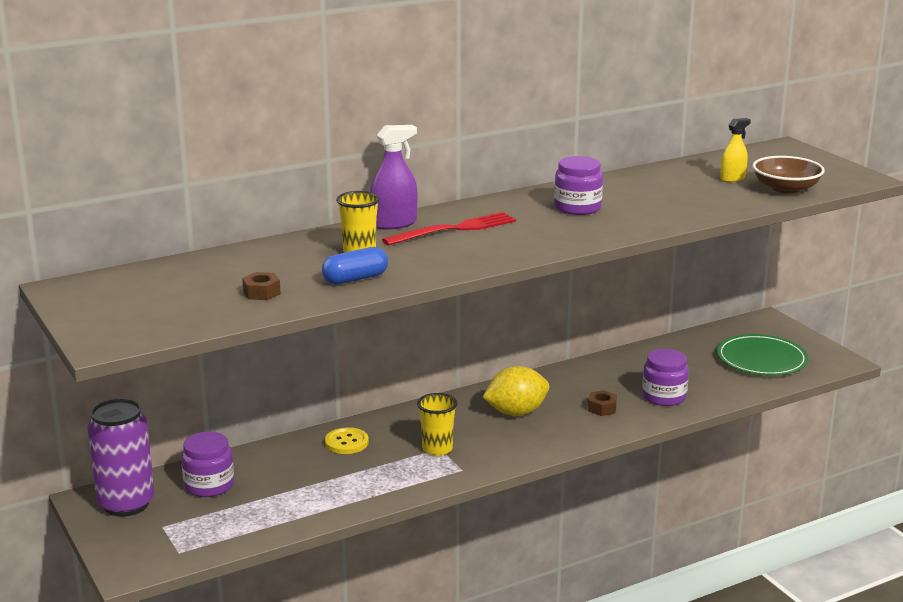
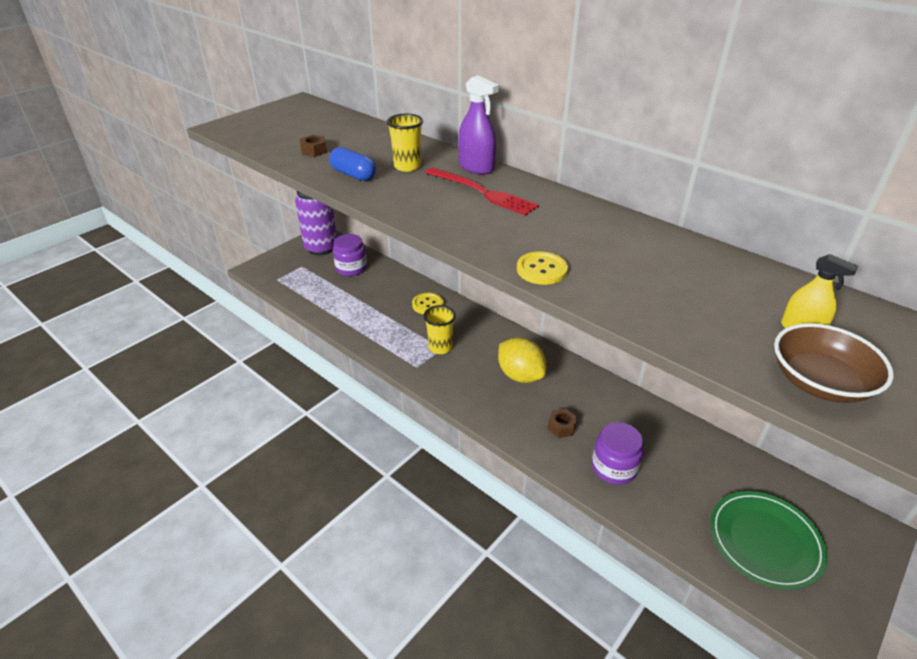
camera: 70 degrees right, 15 degrees up
(577, 207) = (591, 240): purple jar -> none
(613, 231) = (541, 270): none -> yellow button

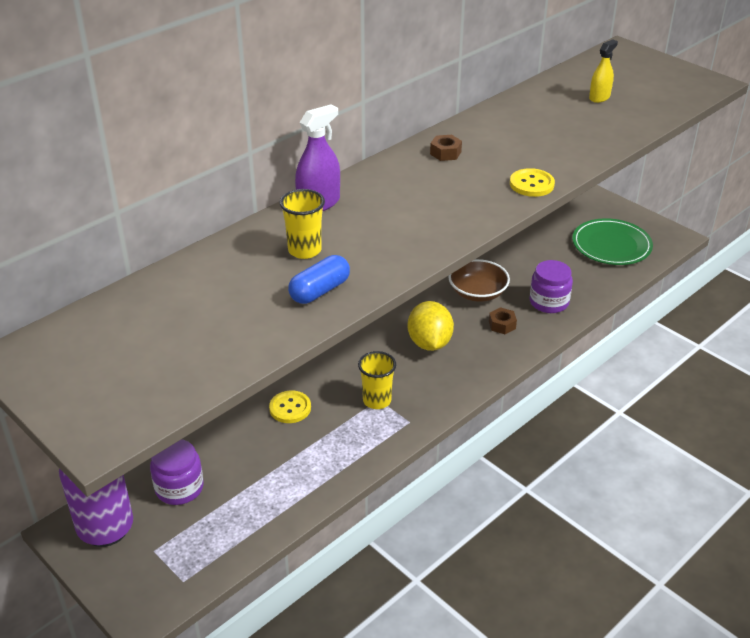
camera: 85 degrees left, 0 degrees up
(314, 151) = (233, 328): brown nut -> brown nut (445, 153)
(483, 192) = (382, 203): red fork -> none
(520, 375) = (429, 343): yellow lemon -> yellow lemon turned 60 degrees counterclockwise
(819, 382) = (652, 104): brown bowl -> brown bowl (477, 293)

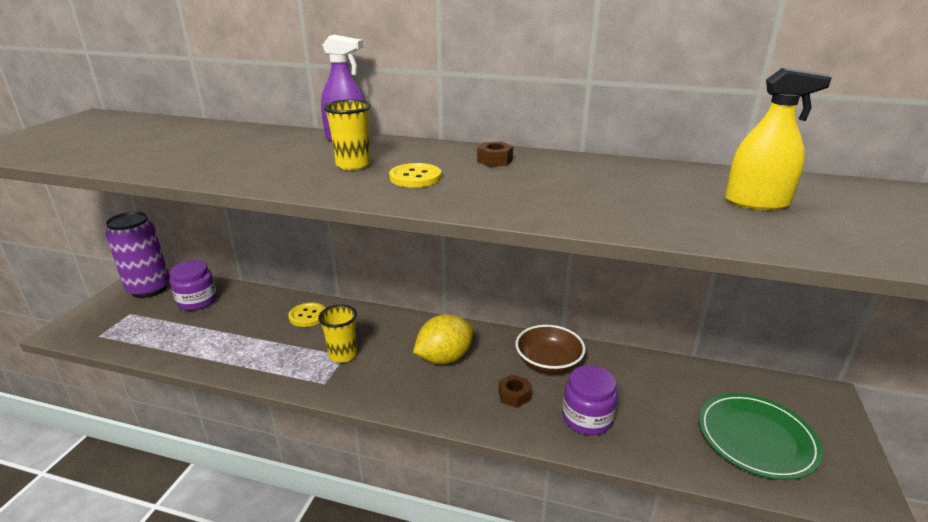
camera: 60 degrees right, 10 degrees down
(304, 250) = (267, 149): yellow cup -> yellow cup (353, 165)
(320, 291) = (203, 165): blue capsule -> none
(531, 184) = (485, 206): yellow button -> yellow button (415, 177)
(599, 97) = (756, 202): yellow spray bottle -> yellow spray bottle, size x1.51

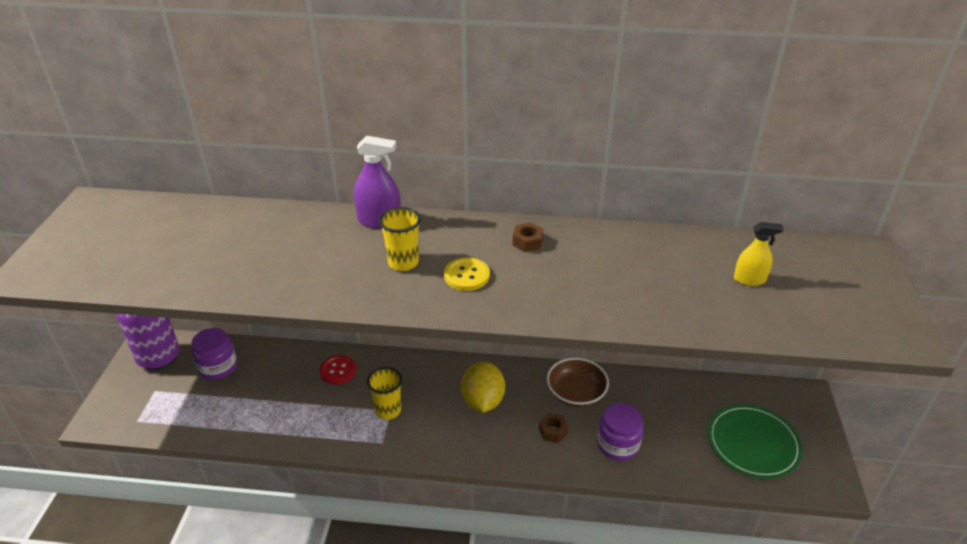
camera: 10 degrees left, 10 degrees up
(307, 316) = (338, 370): yellow button -> red button
(444, 358) = (482, 401): yellow lemon -> yellow lemon turned 45 degrees counterclockwise
(756, 202) = (749, 279): yellow spray bottle -> yellow spray bottle, size x0.66

